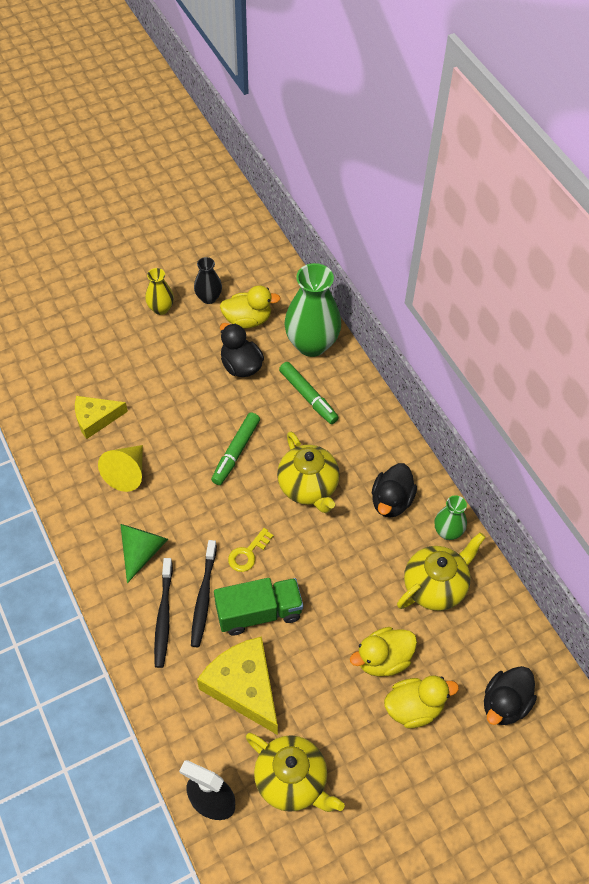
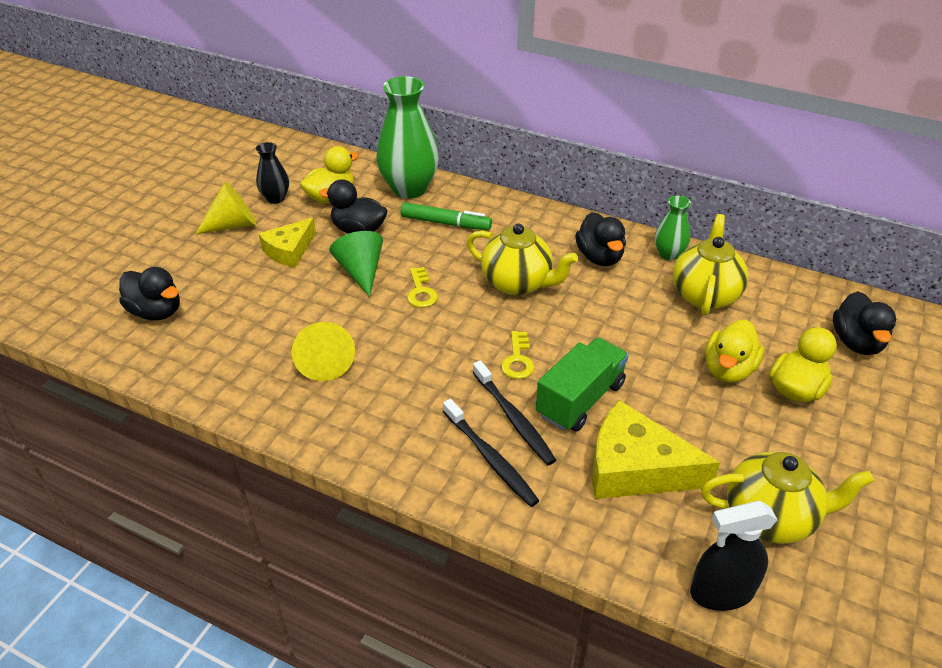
camera: 35 degrees left, 15 degrees down
(58, 363) = (156, 312): none -> black duck
(95, 419) = (244, 336): yellow cheese -> yellow cheese (289, 250)
(142, 551) = (408, 416): green cone -> green cone (361, 271)
(161, 308) = (233, 225): yellow vase -> yellow cone
(235, 452) = (421, 292): green marker -> yellow key

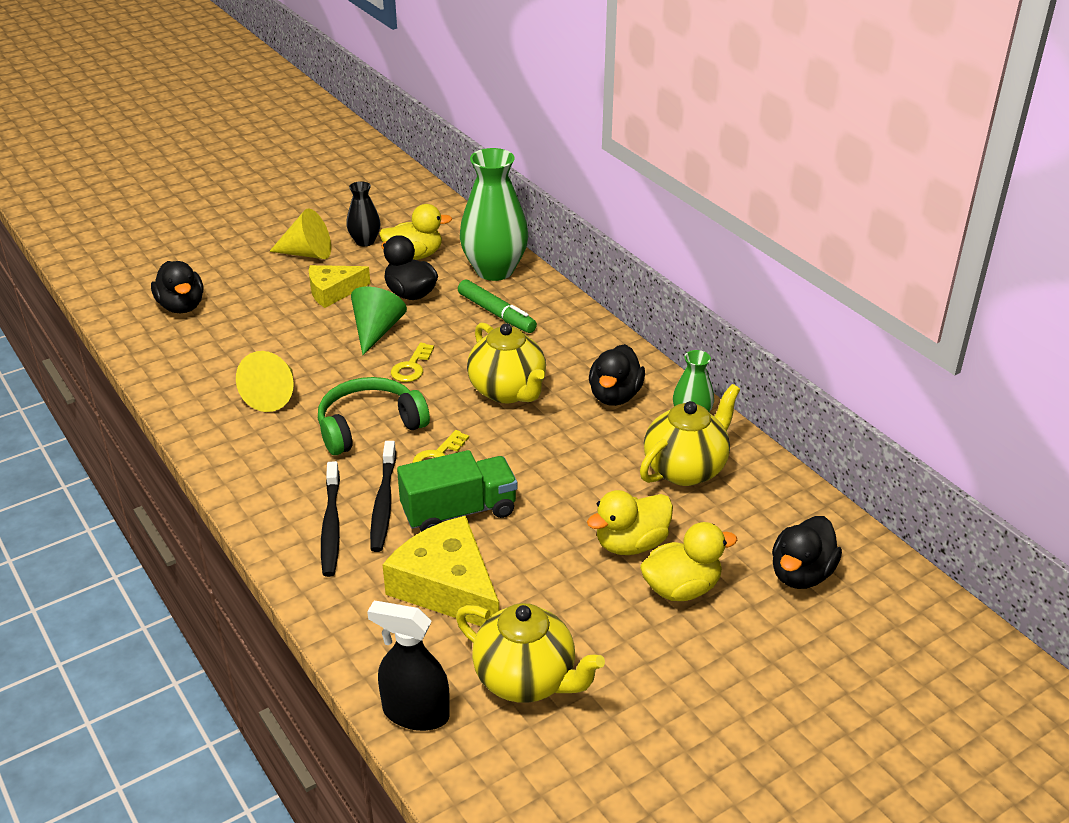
camera: 30 degrees right, 5 degrees down
(436, 356) = (369, 426): none -> green headphones

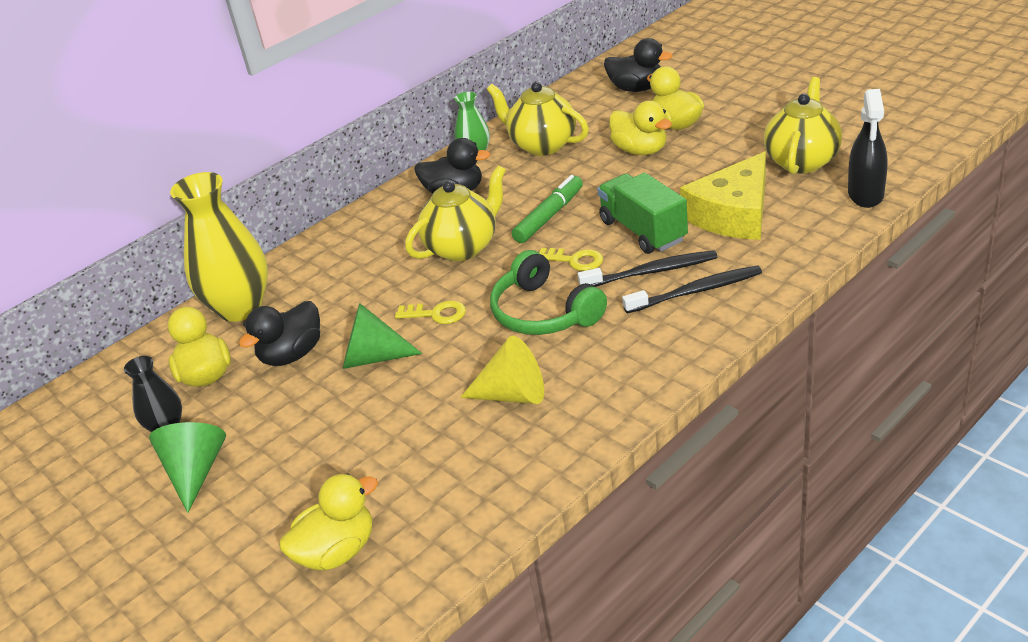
camera: 95 degrees left, 0 degrees up
(182, 306) = (337, 551): black duck -> yellow duck
(307, 253) = (196, 472): yellow cone -> green cone
(333, 291) = (291, 417): yellow cheese -> none
(494, 270) = (240, 308): green vase -> yellow vase
(496, 314) = (328, 285): green marker -> green marker (549, 216)

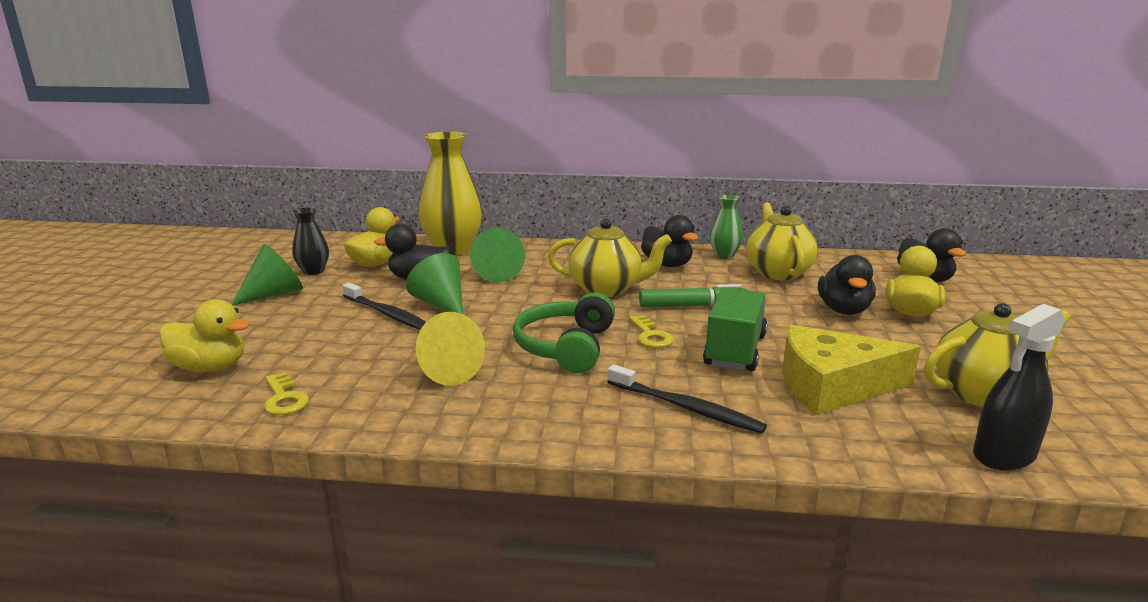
camera: 45 degrees right, 15 degrees down
(344, 299) = (497, 273): none -> green cone
(436, 314) = (515, 308): yellow key -> yellow key (284, 398)
(640, 150) = (843, 310): yellow duck -> black duck
(652, 272) = (684, 375): black toothbrush -> black toothbrush (388, 314)

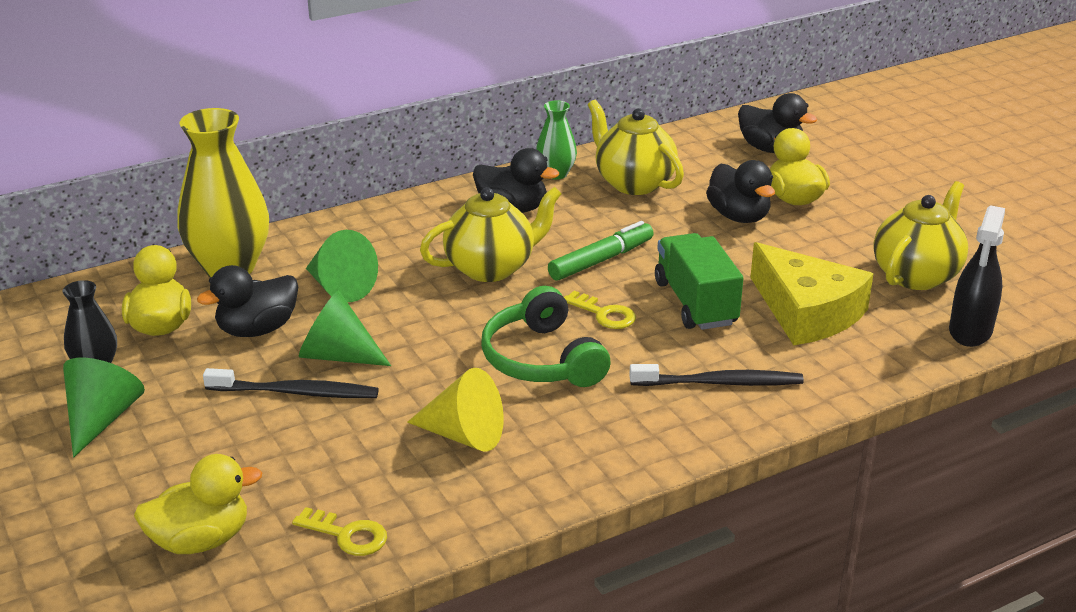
camera: 35 degrees left, 10 degrees up
(832, 386) = (807, 312): yellow cheese -> yellow cheese turned 90 degrees counterclockwise

